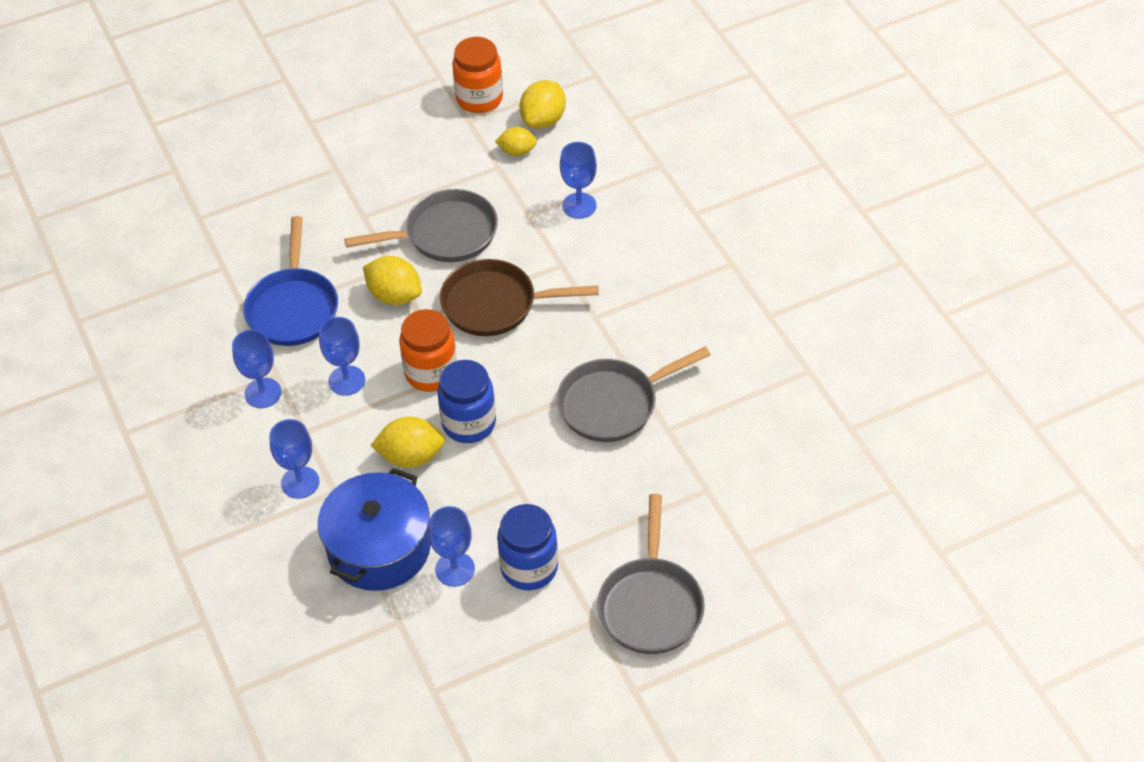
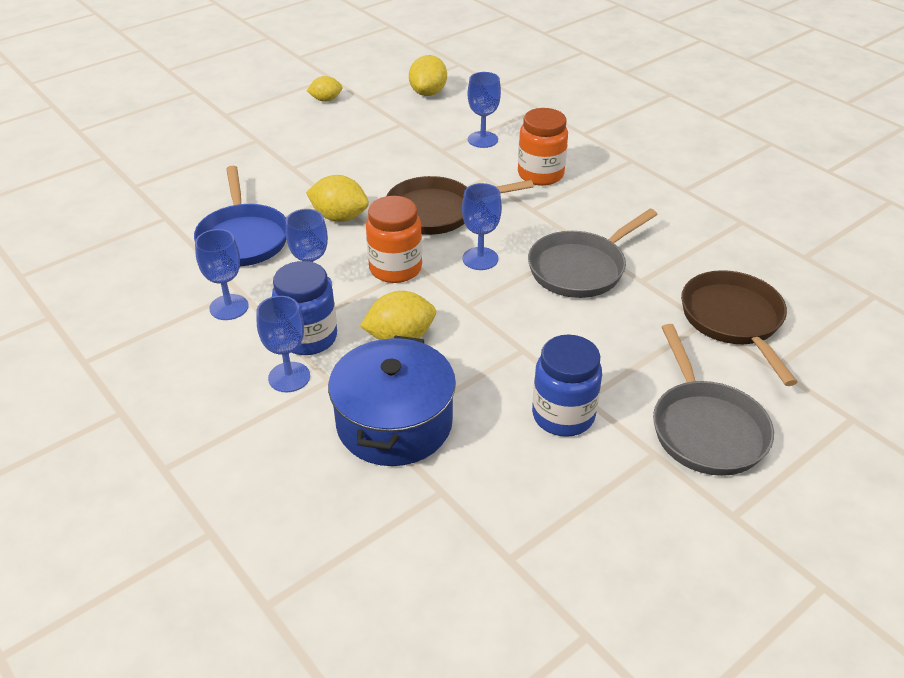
camera: 15 degrees left, 10 degrees down
(445, 234) = (372, 170): grey pan -> none
(455, 569) = (484, 430): blue goblet -> blue goblet (480, 259)
(469, 423) = (448, 302): blue jar -> blue jar (308, 338)
(479, 99) = (369, 86): orange jar -> orange jar (540, 174)
(517, 151) = (414, 113): yellow lemon -> yellow lemon (326, 100)
(735, 493) = (733, 320): none -> brown pan

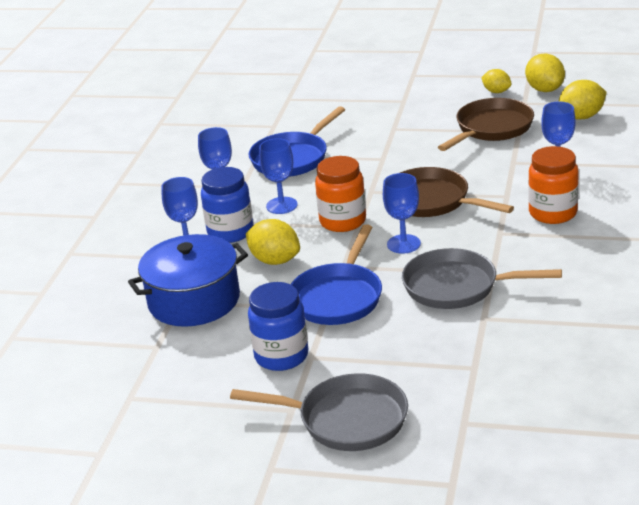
camera: 55 degrees right, 10 degrees down
(339, 217) = (366, 174): yellow lemon -> yellow lemon (544, 89)
(512, 334) = (338, 297): none -> blue pan
(705, 428) = (346, 420): grey pan -> grey pan turned 120 degrees counterclockwise
(733, 320) = (496, 380): brown pan -> brown pan (491, 128)

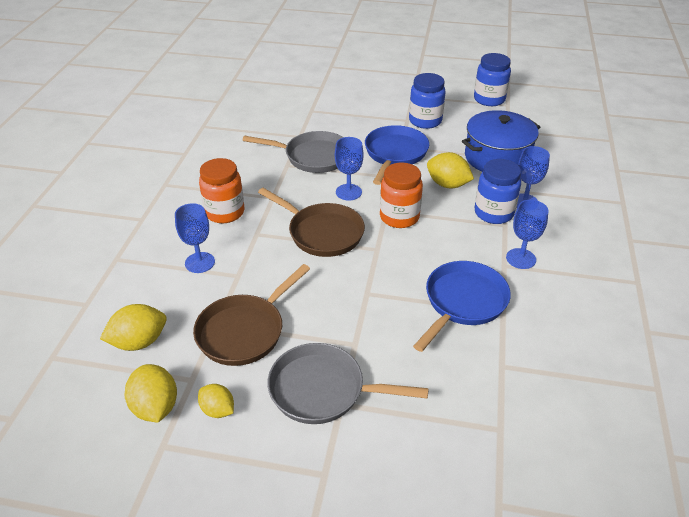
camera: 175 degrees right, 10 degrees up
(156, 408) = (489, 99): none -> blue jar
(281, 205) = (457, 238): blue goblet -> none
(346, 420) = (382, 90): grey pan -> grey pan (323, 390)

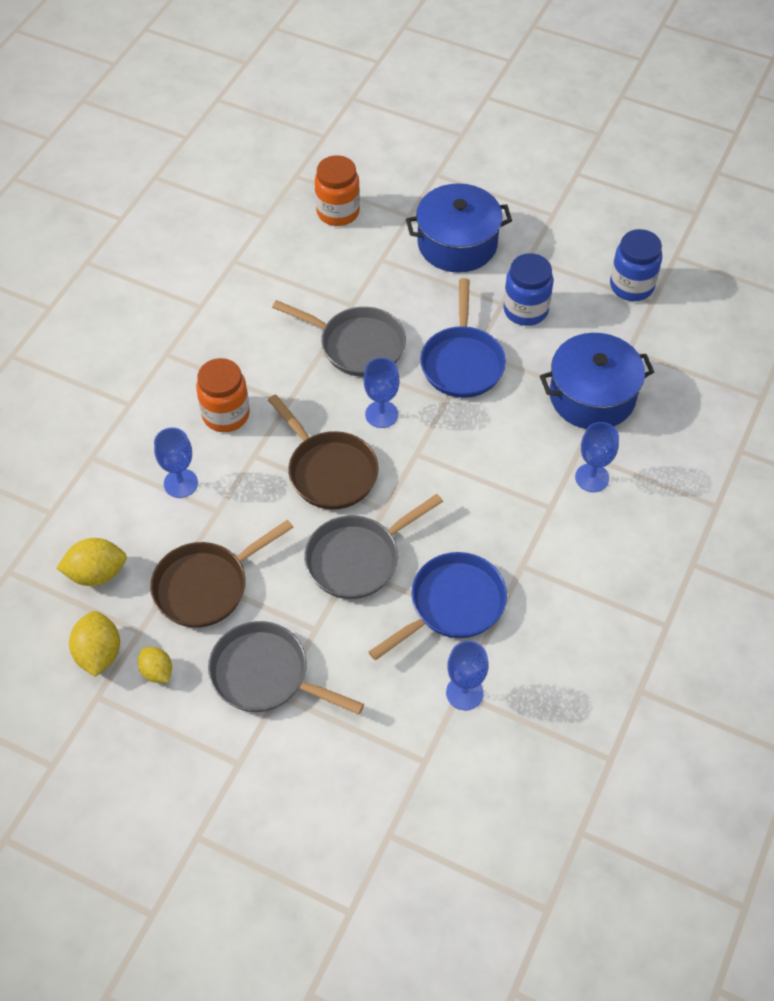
camera: 15 degrees right, 15 degrees up
(361, 96) = (457, 244): none -> blue pot
(370, 286) = (357, 559): none -> grey pan
(395, 154) = (462, 362): blue pan -> blue pan turned 150 degrees clockwise
(399, 217) = (428, 467): orange jar -> orange jar (338, 212)
(447, 184) = (508, 428): yellow lemon -> none
(493, 213) = (545, 486): blue jar -> none
(521, 258) = (546, 561): blue goblet -> blue goblet (464, 693)

